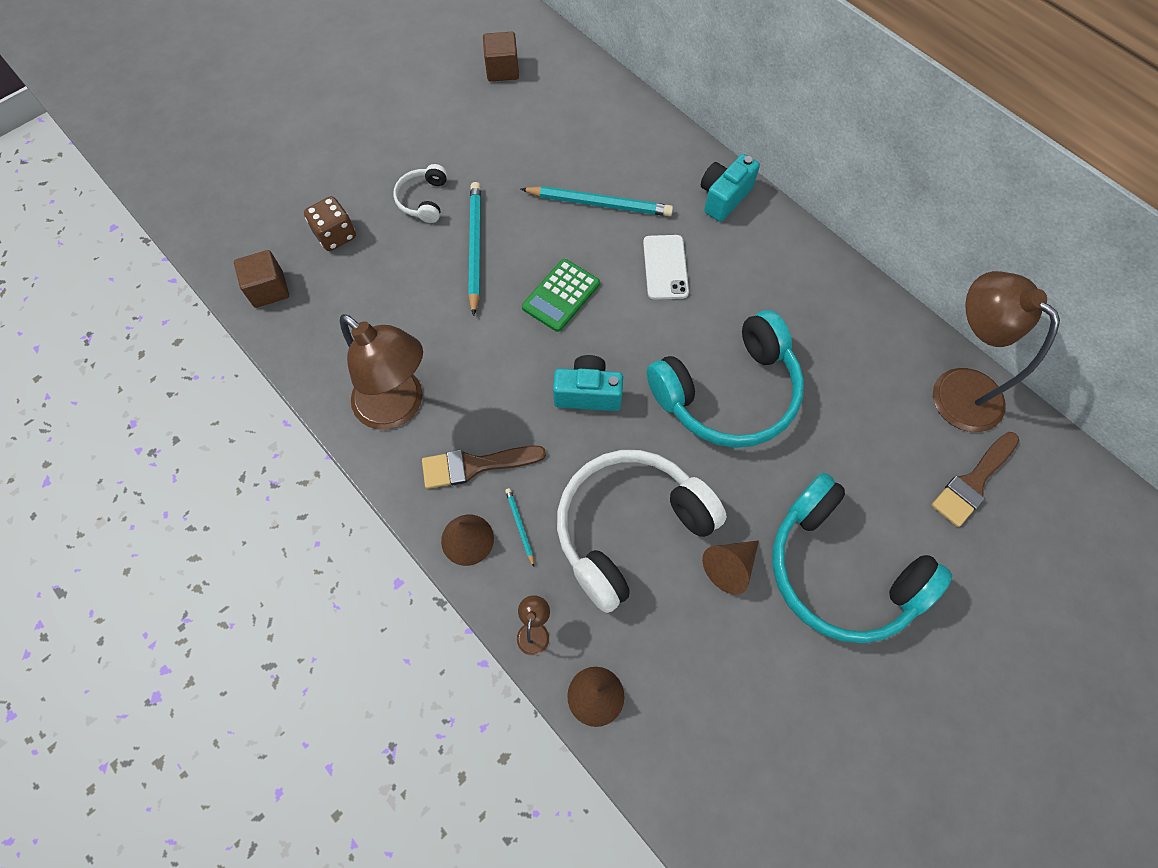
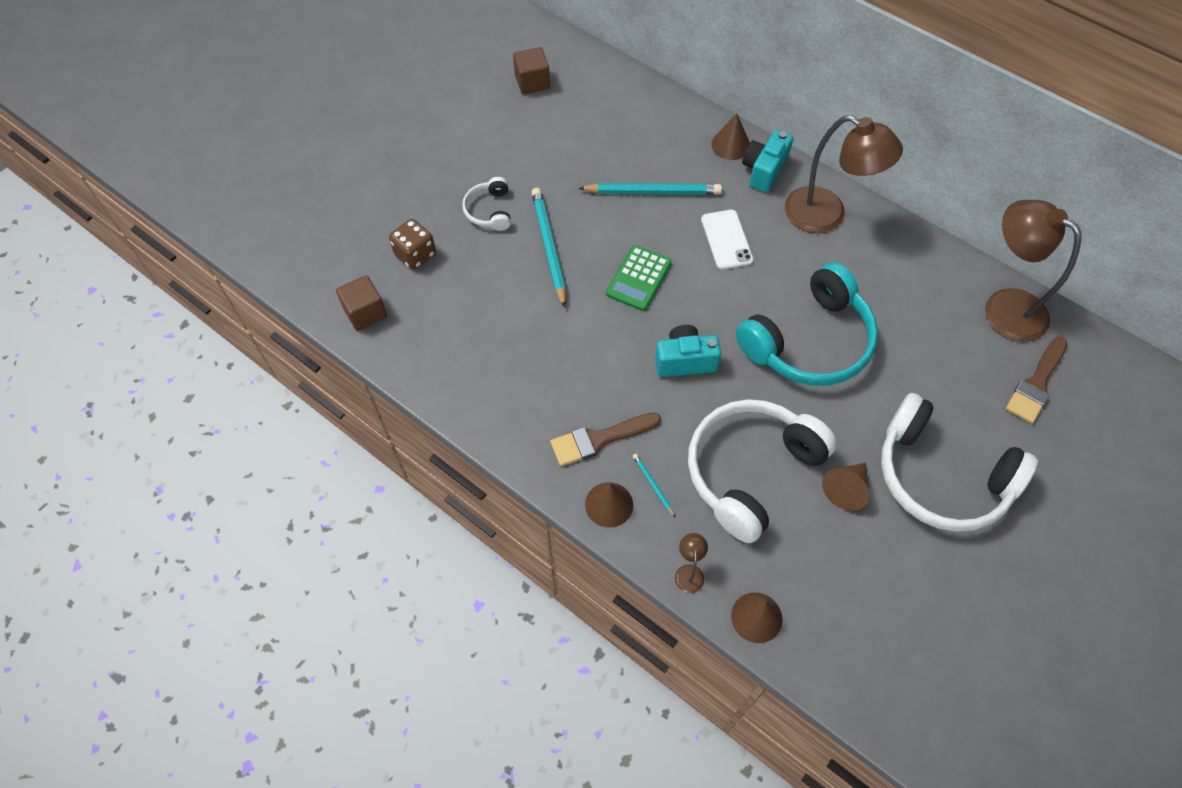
camera: 10 degrees left, 5 degrees down
(398, 407) = (516, 399): brown lamp -> brown lamp (826, 215)
(695, 164) = (730, 145): none -> brown cone
(839, 571) = (941, 477): turquoise headphones -> white headphones

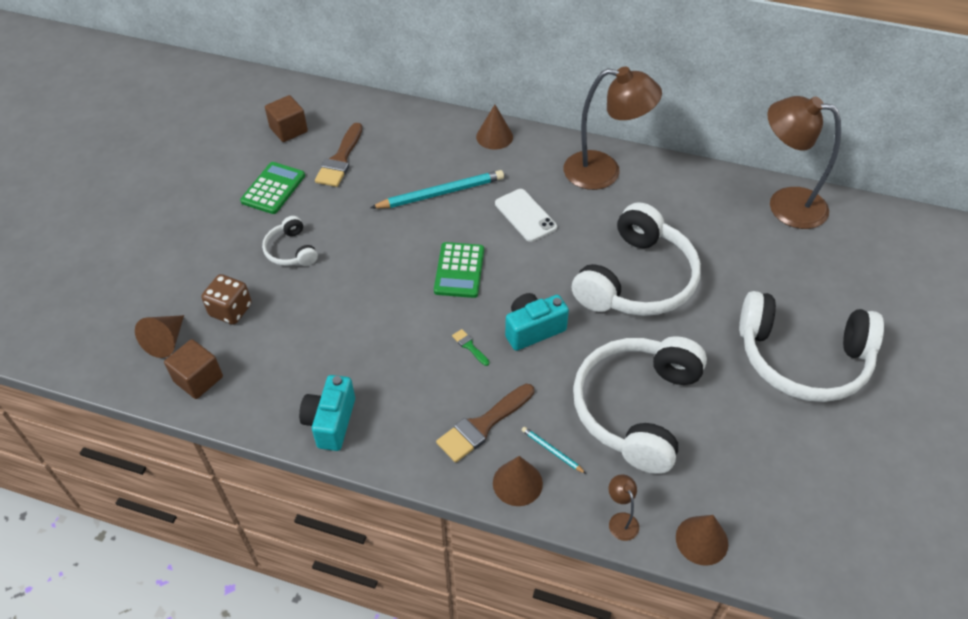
camera: 20 degrees left, 10 degrees down
(496, 141) = (273, 188): none -> green calculator
(549, 247) = (362, 267): turquoise pencil -> none
(618, 358) = (469, 346): none -> green brush
(763, 170) = (533, 150): turquoise camera -> turquoise camera (331, 422)
(809, 342) = (637, 280): turquoise headphones -> white headphones
(846, 489) = (727, 396): brown cone -> brown cone (166, 341)
(1036, 384) = (841, 258): brown brush -> brown brush (340, 159)

